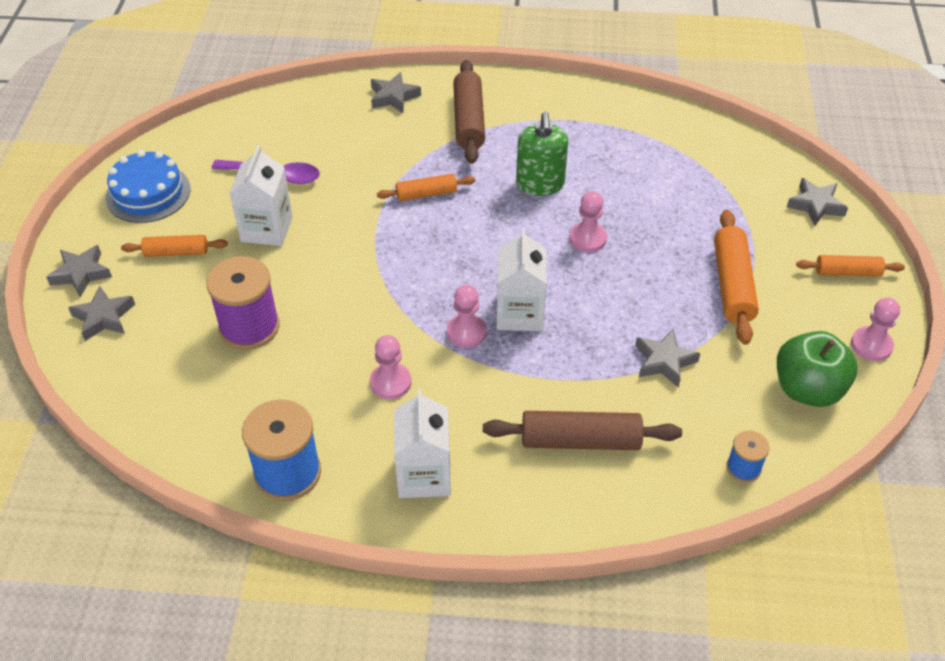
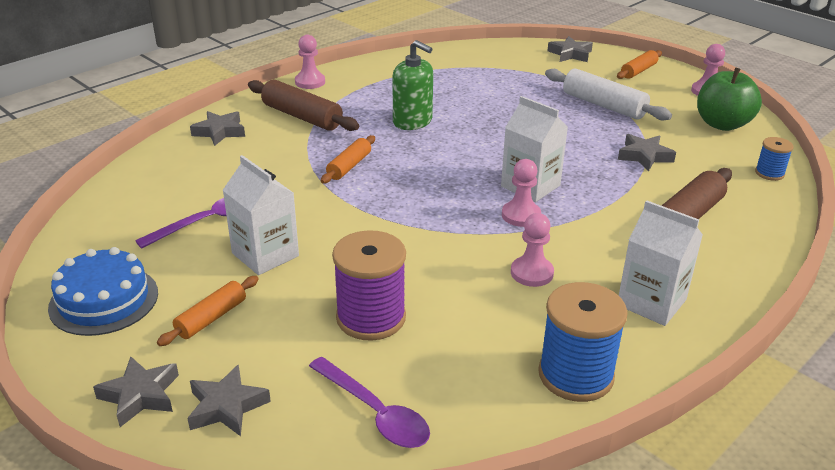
camera: 50 degrees left, 15 degrees down
(157, 389) = (375, 412): none -> purple spoon
(587, 239) = (493, 130): pink pawn -> pink pawn (310, 82)
(732, 284) = (603, 105): orange rolling pin -> white rolling pin

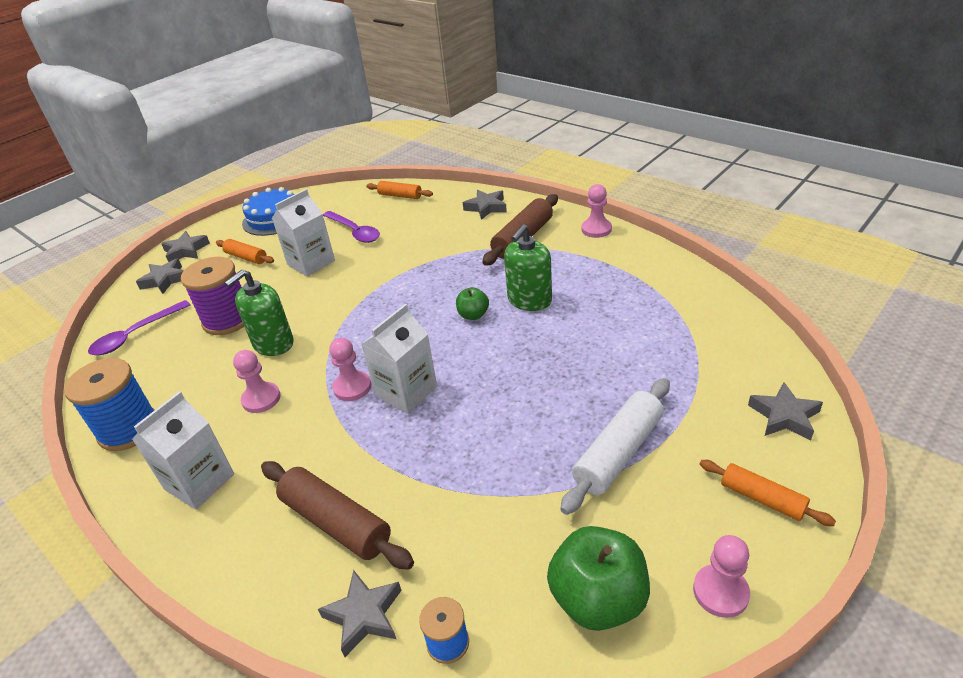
camera: 90 degrees right, 5 degrees up
(349, 166) = (437, 277): orange rolling pin -> orange rolling pin (400, 196)
(425, 149) = (473, 315): none -> green apple
(435, 273) = (273, 344): none -> green soap dispenser
(644, 156) = (481, 491): grey star -> grey star (364, 615)

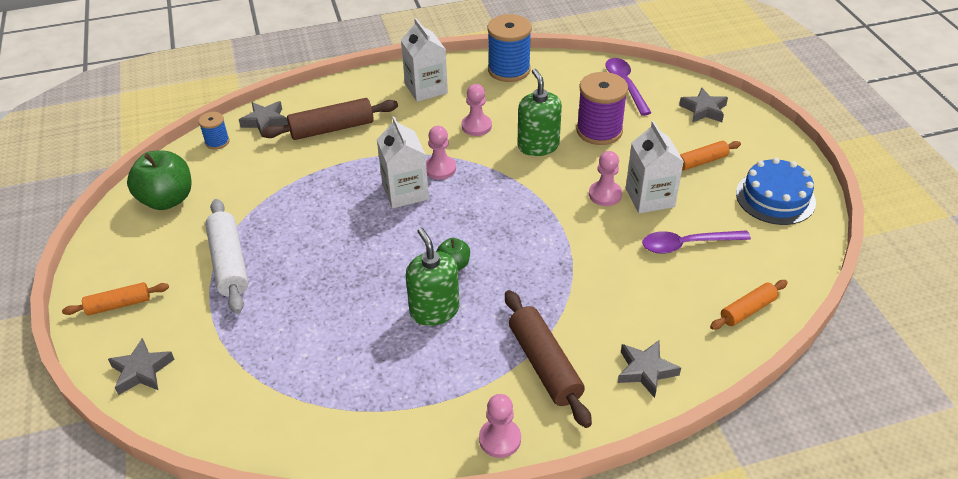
camera: 120 degrees right, 5 degrees up
(186, 251) = (752, 129): grey star -> none
(720, 592) = (109, 245): pink pawn -> pink pawn (605, 194)

